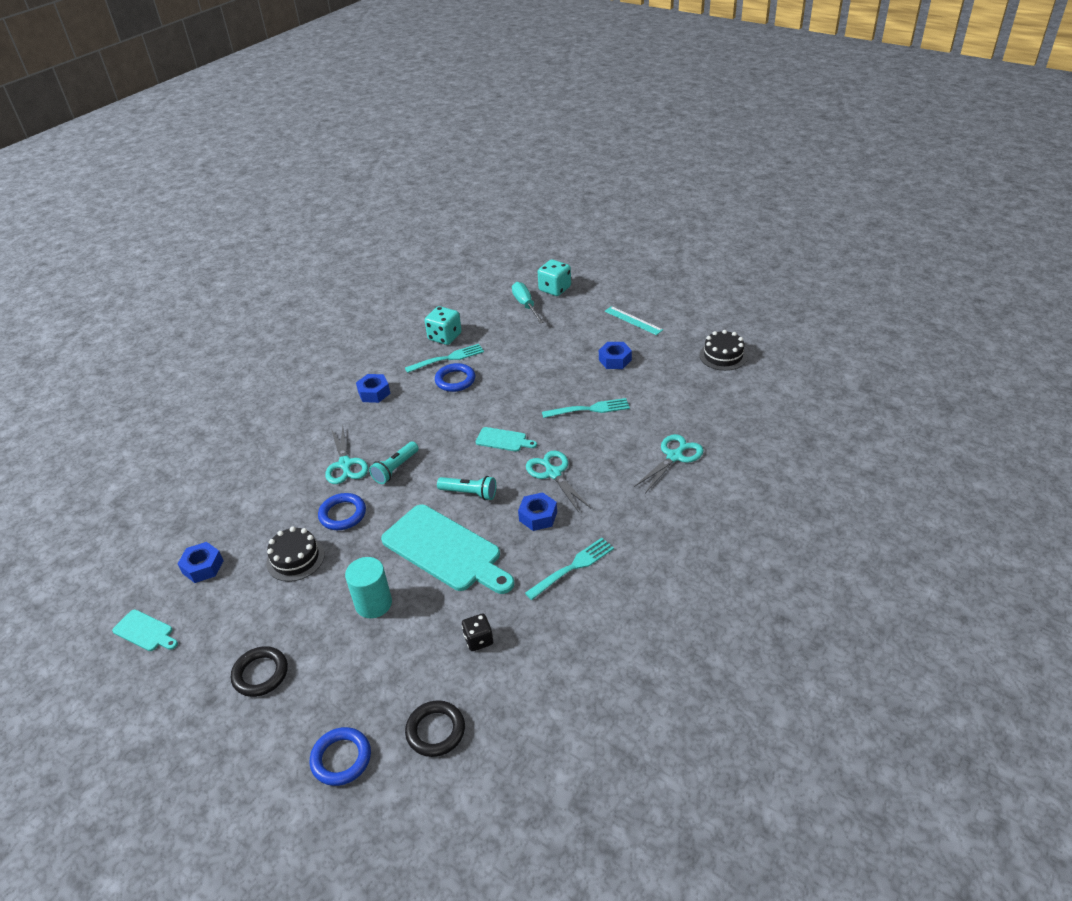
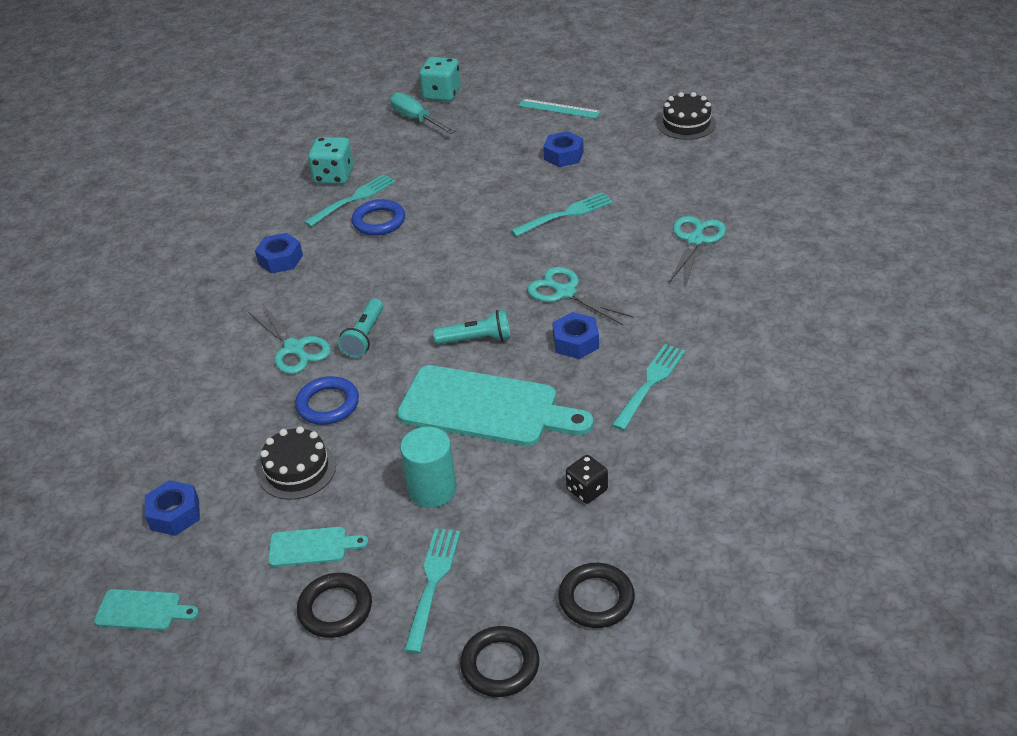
camera: 20 degrees left, 0 degrees up
(333, 677) = (432, 583): none -> turquoise fork
(341, 758) = (500, 665): blue ring -> black ring
(503, 440) = (482, 272): turquoise cutting board -> turquoise cutting board (312, 547)

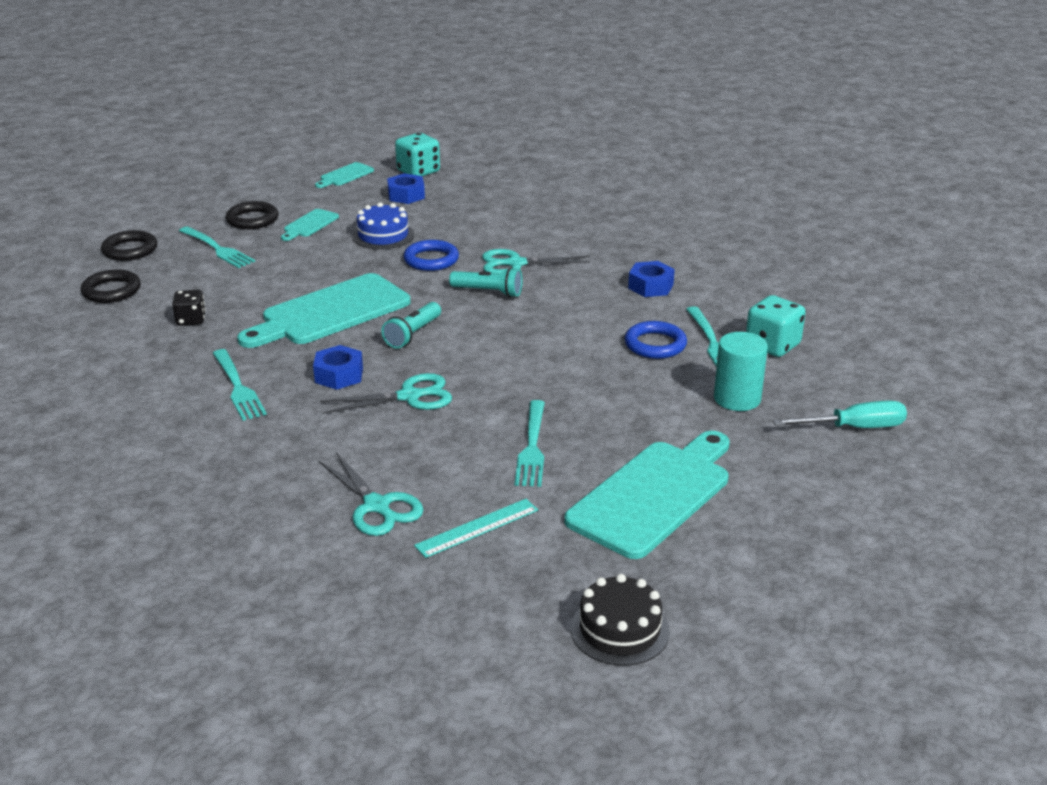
camera: 120 degrees right, 10 degrees down
(297, 470) = (383, 235): black cake -> blue cake
(364, 337) = (488, 292): turquoise flashlight -> turquoise flashlight turned 150 degrees clockwise
(432, 490) = (288, 270): turquoise cylinder -> turquoise cylinder (737, 398)
(441, 94) = (907, 466): turquoise dice -> turquoise dice (418, 171)
(559, 109) = (776, 540): turquoise ruler -> turquoise ruler (477, 528)
(563, 155) = (654, 495): blue nut -> turquoise cutting board

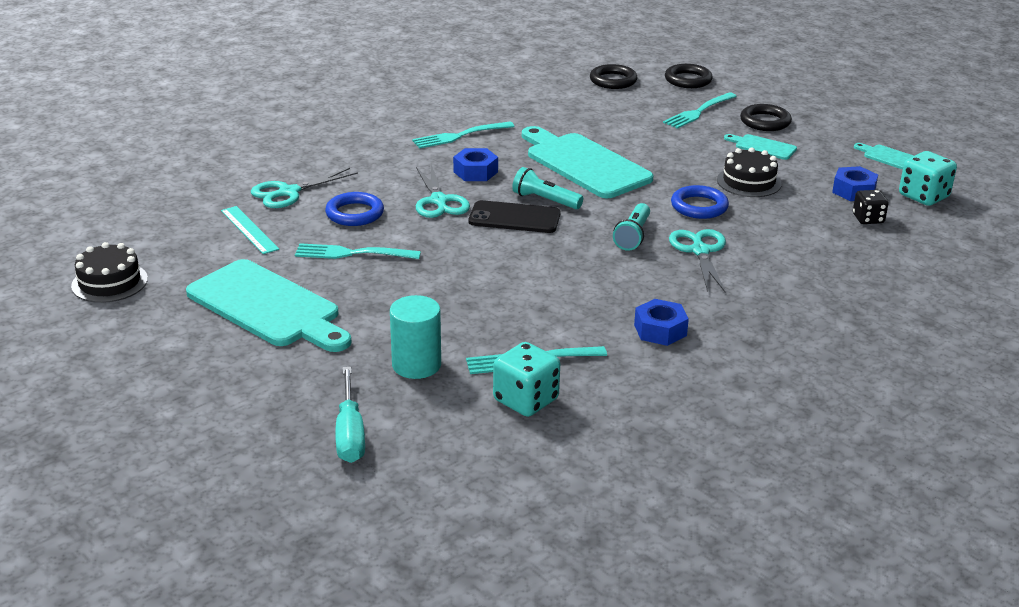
camera: 90 degrees right, 0 degrees up
(191, 320) = (566, 112): black dice -> black dice (868, 219)
(383, 235) = (749, 182): blue cake -> black cake
(451, 351) = (514, 218): none -> black phone
(655, 344) = (527, 324): blue ring -> blue ring (355, 213)

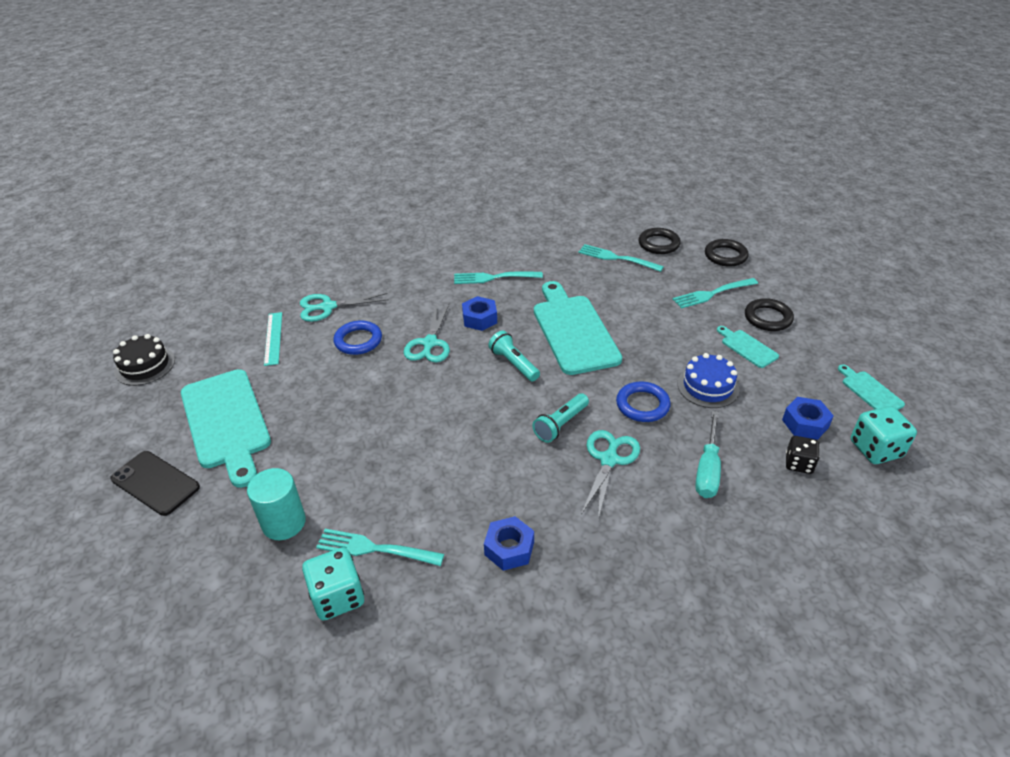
camera: 25 degrees right, 10 degrees up
(350, 433) = (179, 585): turquoise screwdriver -> turquoise screwdriver (707, 469)
(352, 253) = (326, 383): turquoise fork -> turquoise fork (617, 258)
(514, 218) = (475, 377): black phone -> black phone (155, 483)
(749, 182) = (708, 386): black cake -> blue cake

